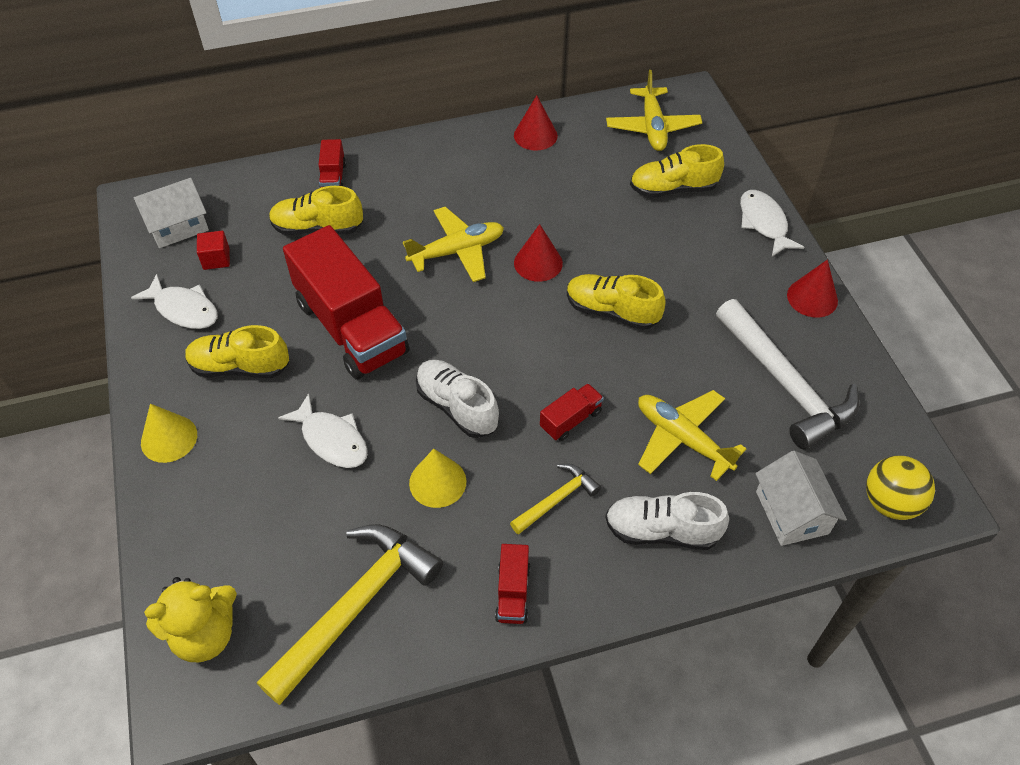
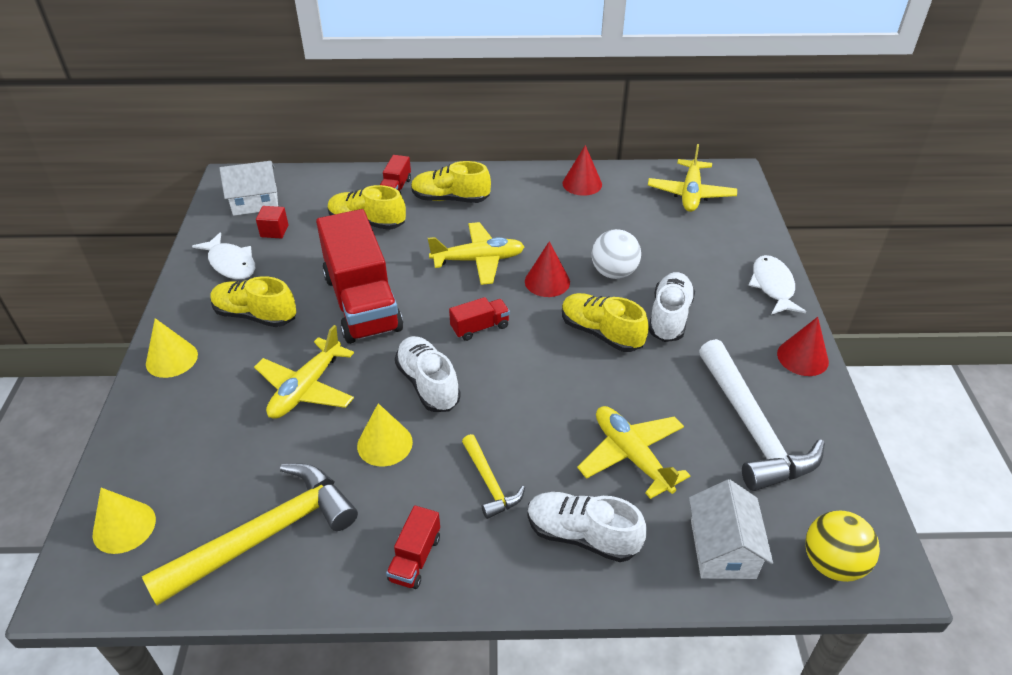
camera: 15 degrees right, 10 degrees down
(205, 634) = (124, 527): yellow teddy bear -> yellow cone
(332, 439) = (306, 388): white fish -> yellow plane
(557, 499) = (490, 483): yellow hammer -> yellow hammer turned 90 degrees clockwise
(570, 420) = (529, 416): red truck -> red truck (480, 327)
(603, 239) = (614, 273): none -> white ball
(673, 189) = (693, 244): yellow shoe -> yellow shoe (450, 199)
(673, 279) = (669, 317): none -> white shoe

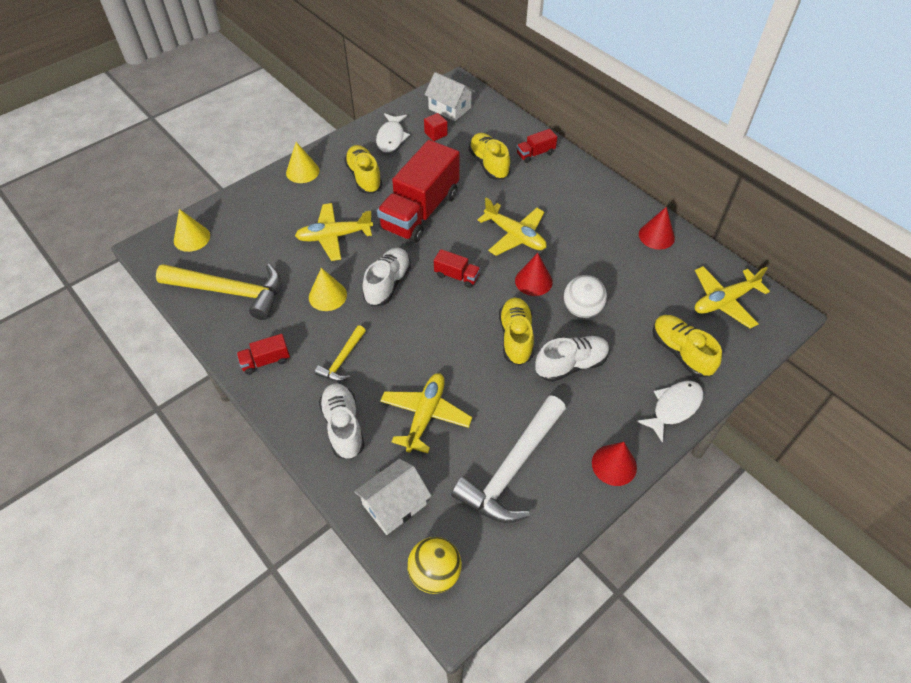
camera: 50 degrees right, 10 degrees up
(450, 199) = (556, 184): yellow shoe -> yellow shoe (681, 352)

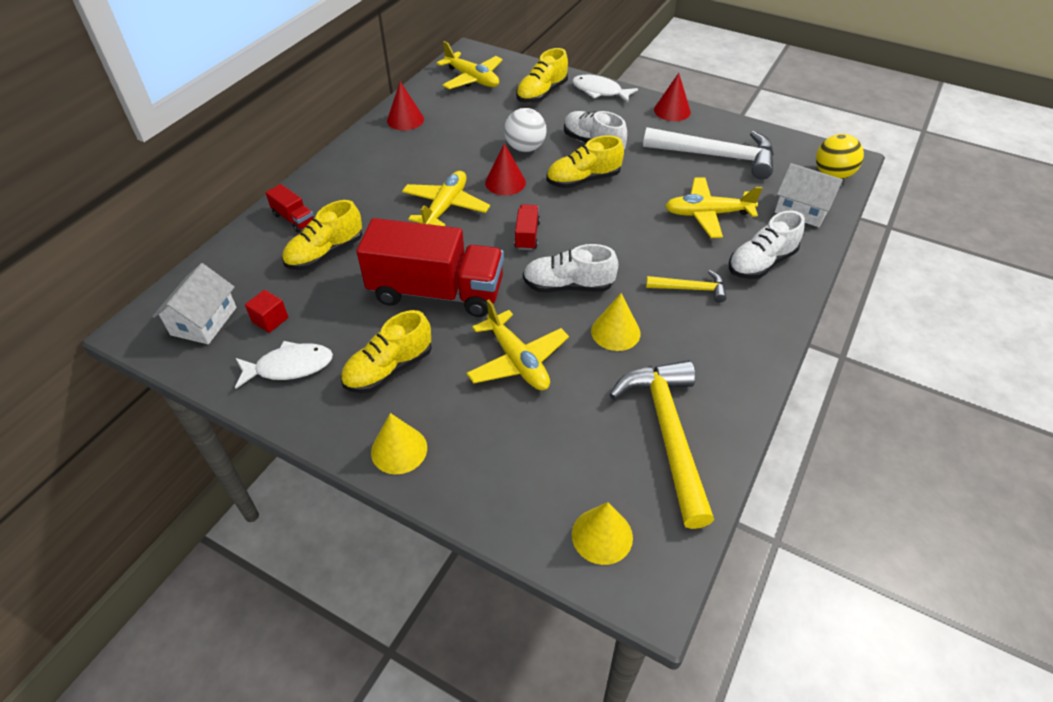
camera: 110 degrees left, 5 degrees down
(266, 361) = (737, 352): red truck -> none

